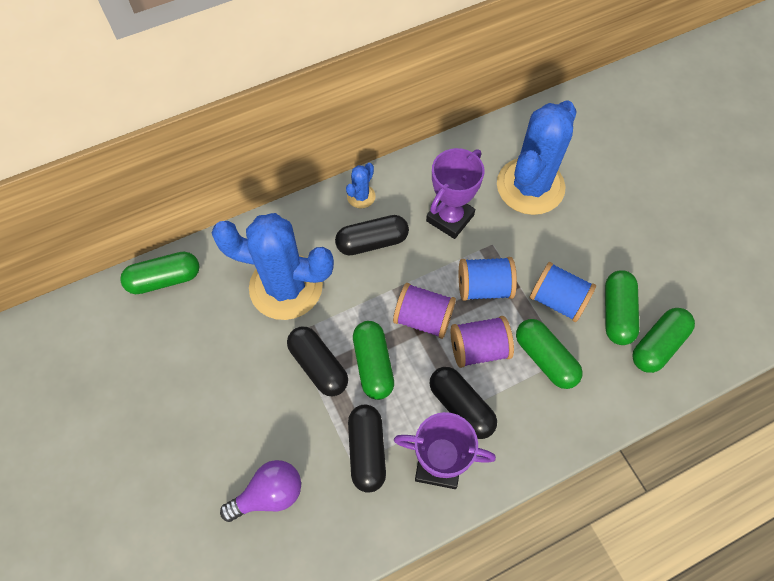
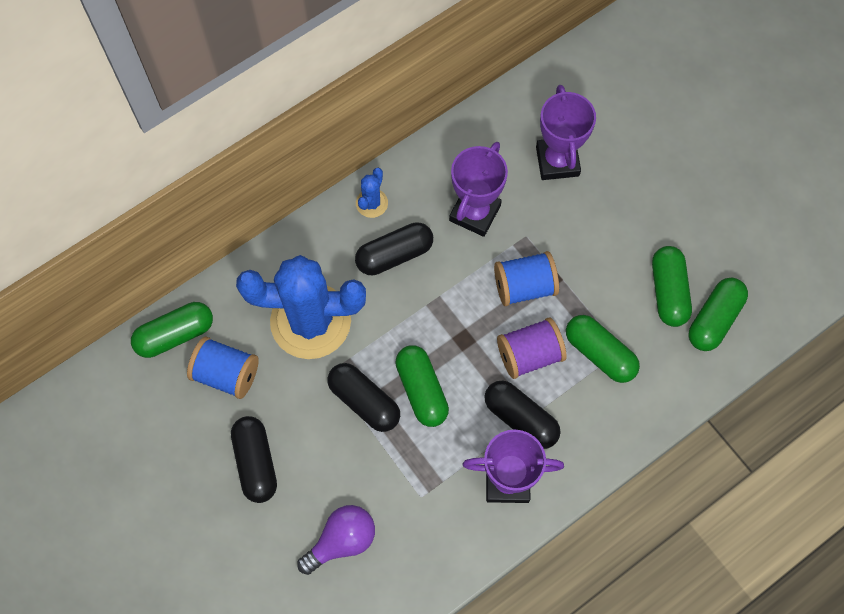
camera: 10 degrees left, 5 degrees up
(367, 451) = (432, 480): black capsule -> black capsule (256, 462)
(423, 318) = (465, 332): purple spool -> none
(530, 186) = (557, 161): blue cactus -> purple trophy
(557, 300) = (604, 287): blue spool -> blue spool (226, 374)

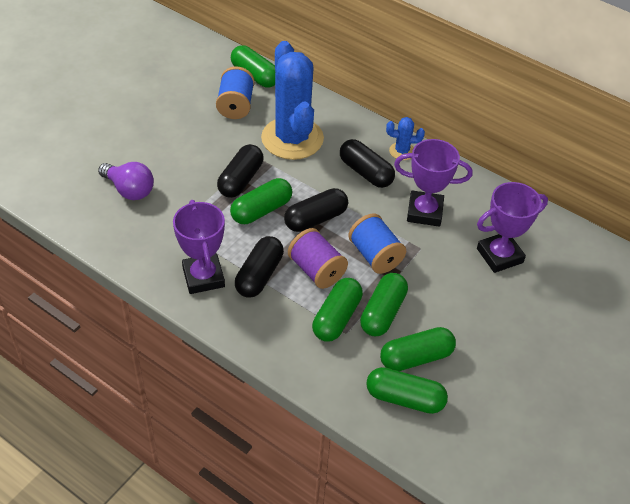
camera: 70 degrees right, 20 degrees down
(256, 462) = (175, 134): black capsule -> black capsule (316, 219)
(604, 304) = (383, 313): none -> green capsule

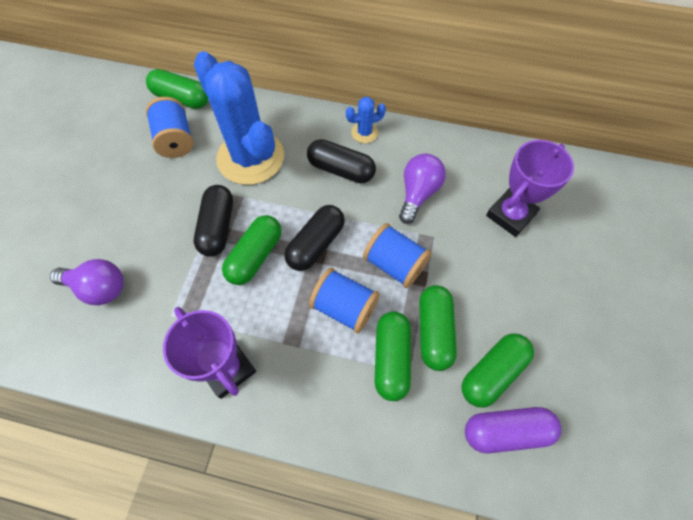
camera: 20 degrees left, 15 degrees up
(259, 275) = (287, 339): black capsule -> none
(316, 270) = (344, 307): purple spool -> blue spool
(405, 398) = (506, 431): green capsule -> purple capsule
(424, 212) = (418, 193): purple trophy -> purple light bulb

